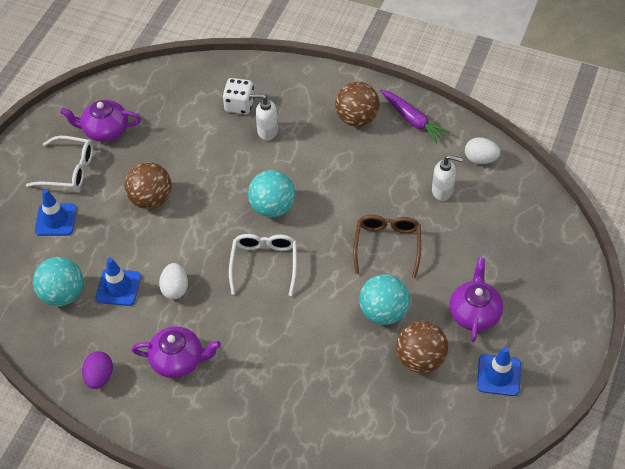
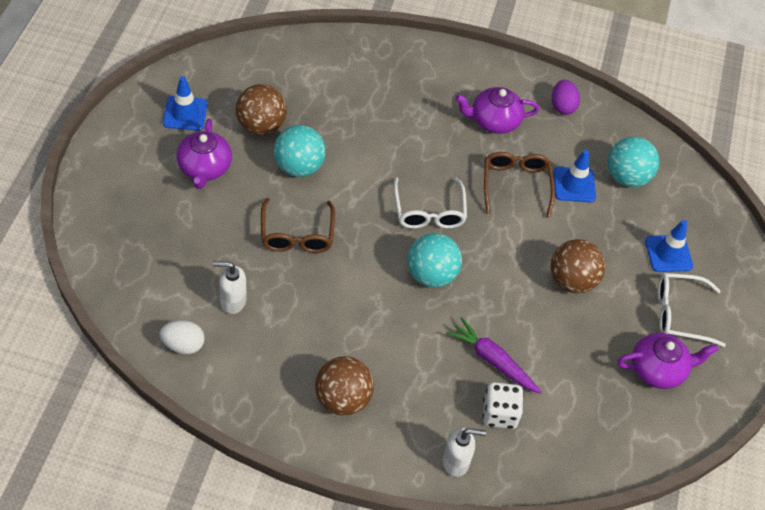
camera: 165 degrees right, 0 degrees up
(175, 289) = (516, 185): white egg -> brown glasses
(267, 131) = (456, 376): white soap dispenser -> white soap dispenser (456, 462)
(412, 120) = (269, 399): purple carrot -> purple carrot (492, 360)

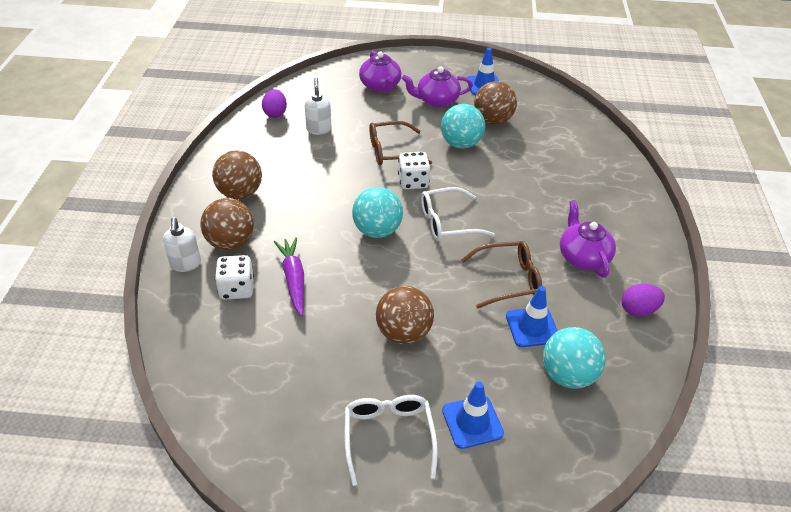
camera: 85 degrees right, 10 degrees down
(183, 345) = (275, 113): white egg -> purple egg
(357, 226) = (413, 182): none -> white dice
(428, 415) = (230, 242): none -> brown ball
(492, 360) = (294, 279): purple carrot -> purple carrot turned 45 degrees counterclockwise
(658, 369) = (308, 417): purple teapot -> purple teapot (380, 86)

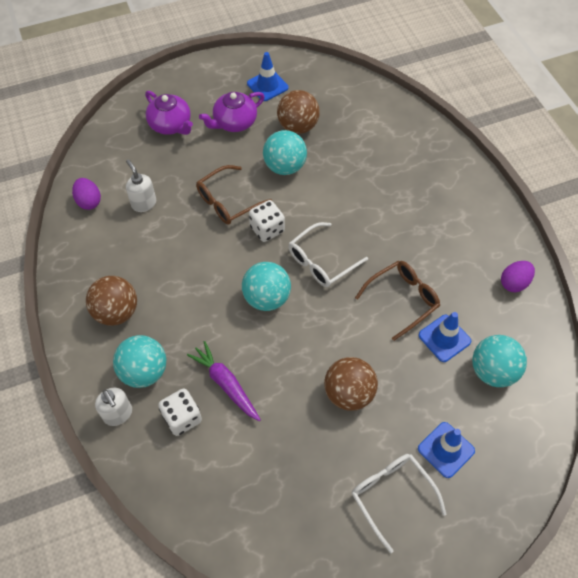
camera: 25 degrees left, 15 degrees up
(230, 242) = (144, 371): brown ball -> turquoise ball
(583, 257) = (448, 248): purple teapot -> none

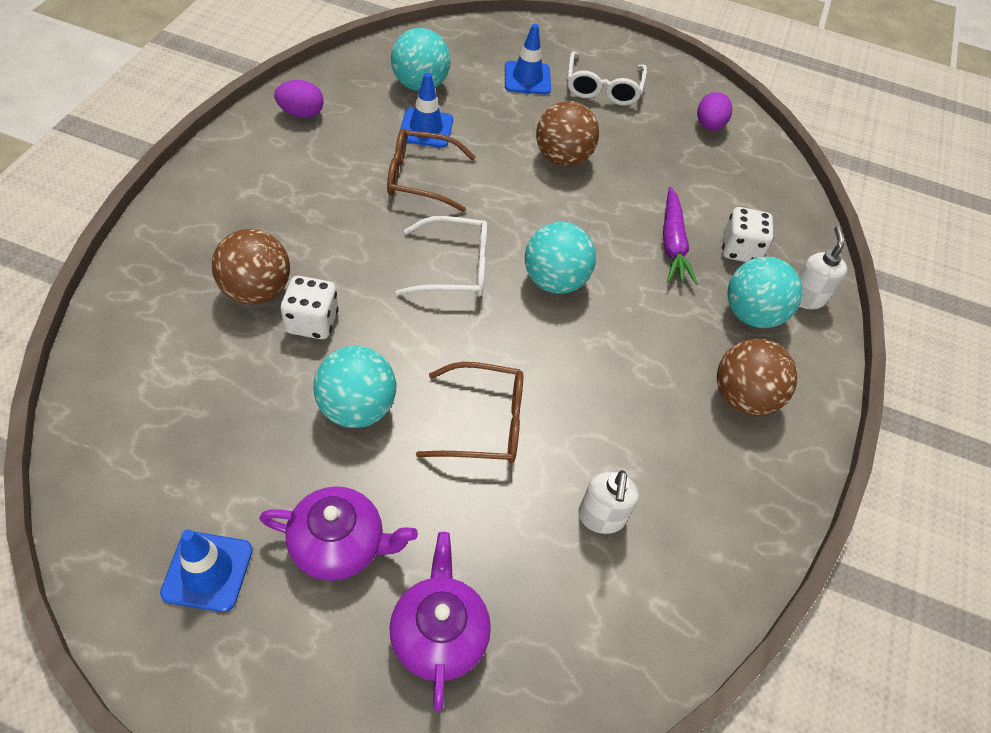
camera: 145 degrees left, 5 degrees down
(89, 201) = (681, 592): purple egg -> purple egg (709, 126)
(267, 229) = (473, 348): white dice -> white dice (312, 322)
(298, 126) = (262, 452): brown ball -> brown ball (256, 290)

